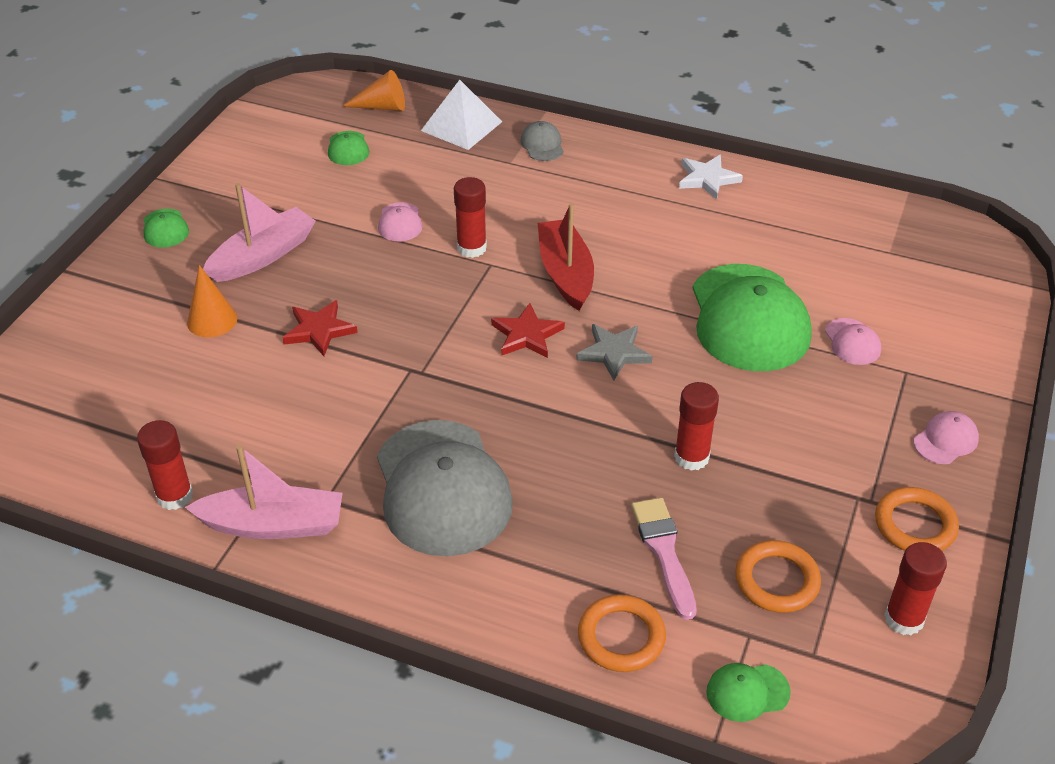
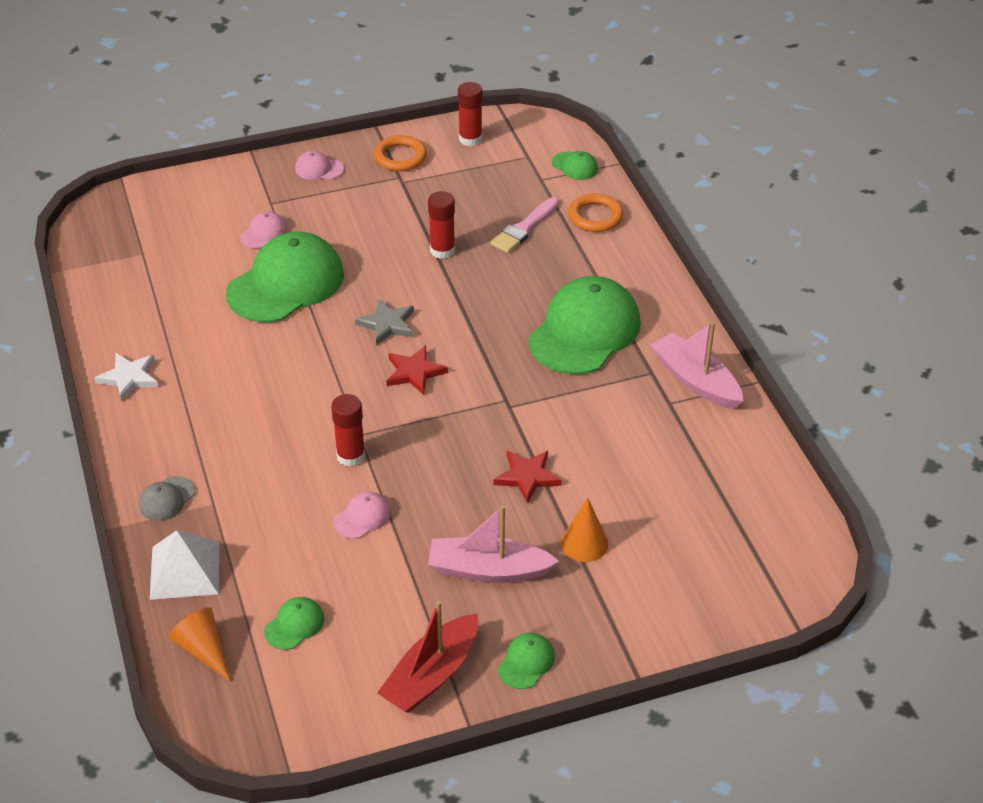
camera: 130 degrees left, 0 degrees up
(174, 496) = (733, 438): red glue stick -> none
(442, 488) = (584, 331): grey cap -> green cap
(565, 273) = (328, 390): red boat -> red boat (431, 675)
(777, 580) = (495, 185): orange ring -> none

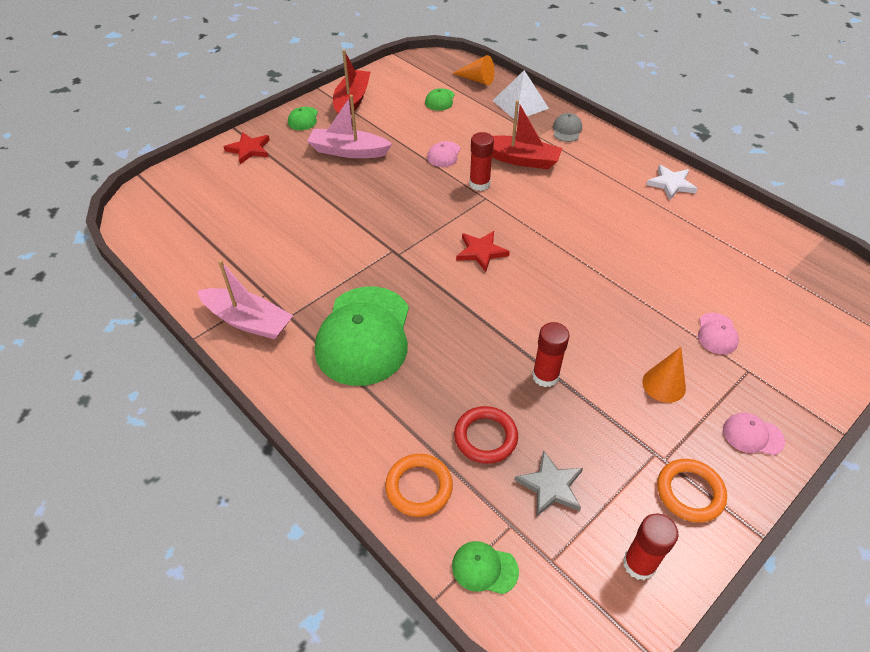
camera: 155 degrees right, 5 degrees up
(271, 474) = (520, 159): none -> red boat
(286, 283) = (646, 291): green cap -> none
(319, 169) = (752, 435): pink cap -> pink cap turned 150 degrees counterclockwise
(387, 324) = (533, 283): grey star -> grey star (550, 486)
(488, 570) = (348, 151): pink boat -> pink boat turned 150 degrees counterclockwise
(524, 228) = (485, 437): pink brush -> red ring
(527, 477) = (352, 207): red star -> red star (249, 149)
(584, 543) = (294, 181): orange cone -> orange cone (664, 384)

